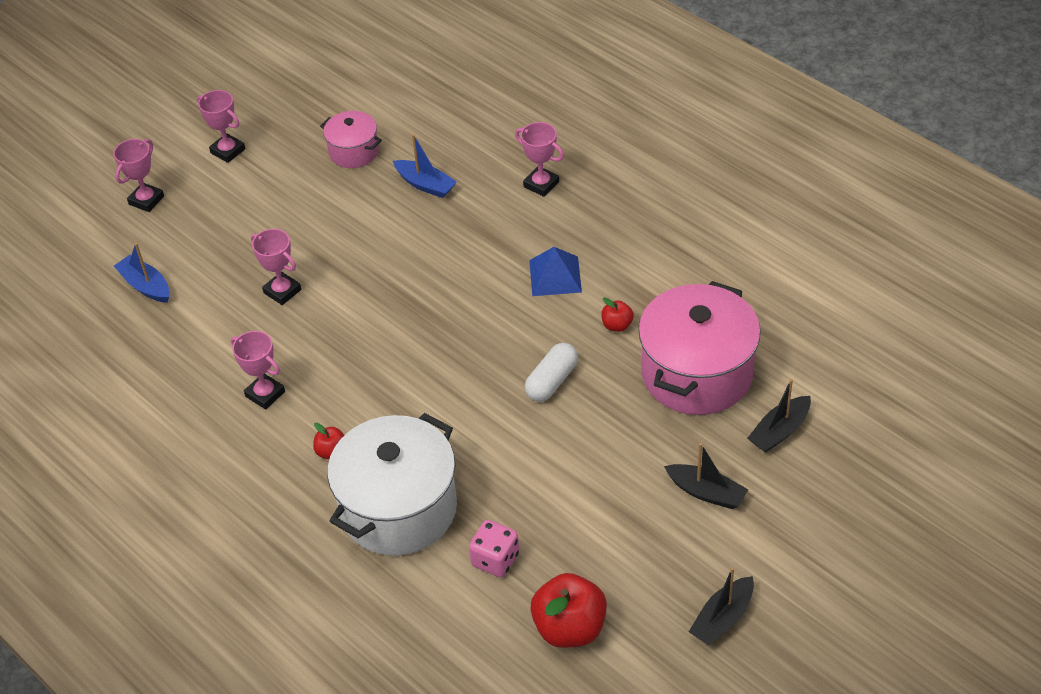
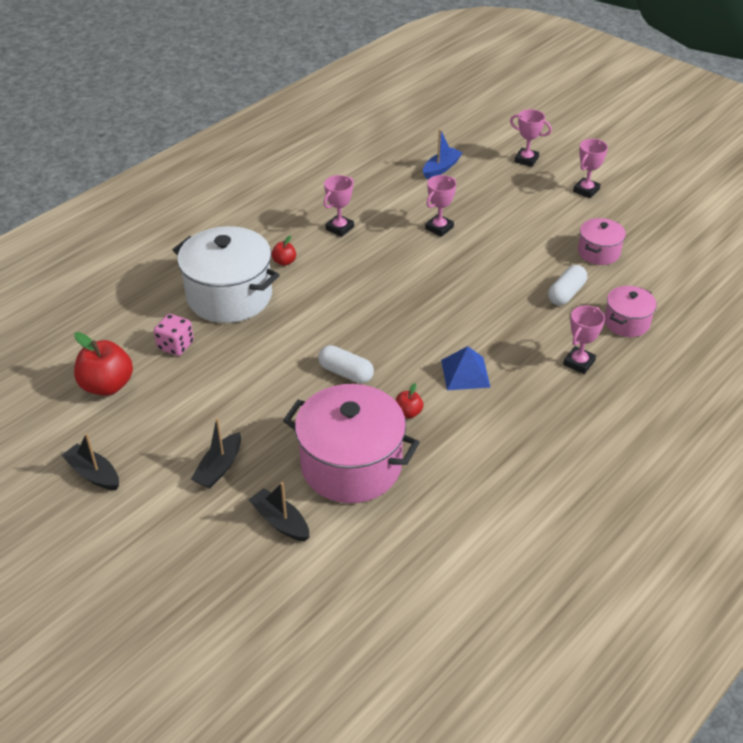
camera: 85 degrees right, 5 degrees down
(425, 185) = (566, 293): blue boat -> white capsule
(479, 142) = (626, 322): none -> pink pot

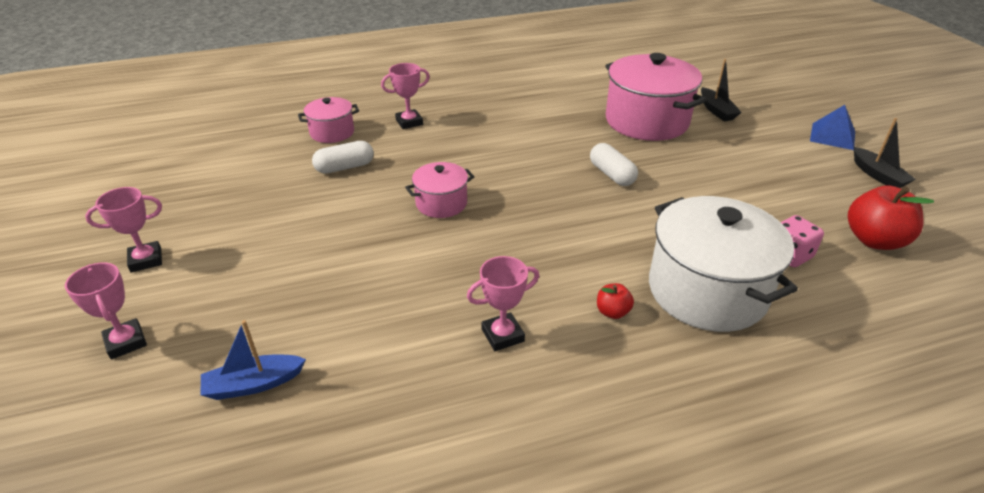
camera: 150 degrees left, 5 degrees down
(219, 468) = (758, 148): black boat -> none
(408, 413) = (578, 135): red apple -> none
(439, 228) = (376, 281): pink trophy -> none
(465, 373) = (506, 143): blue pyramid -> blue pyramid (832, 136)
(598, 252) = (258, 189): pink pot -> pink pot (441, 203)

